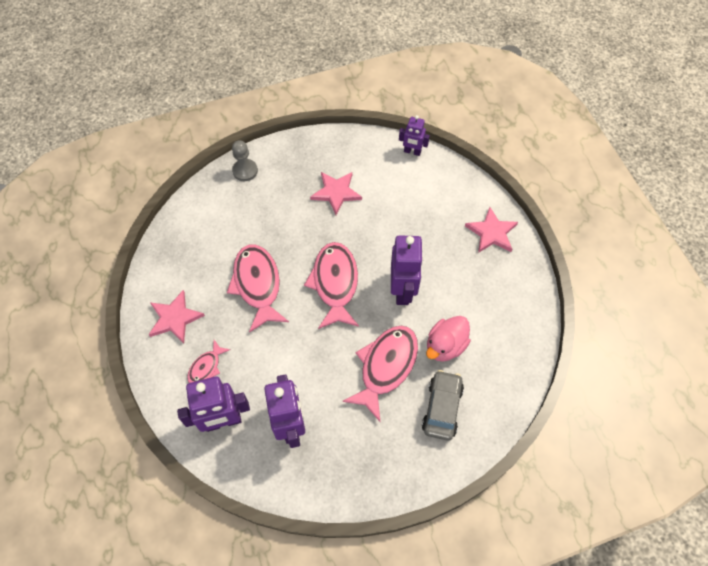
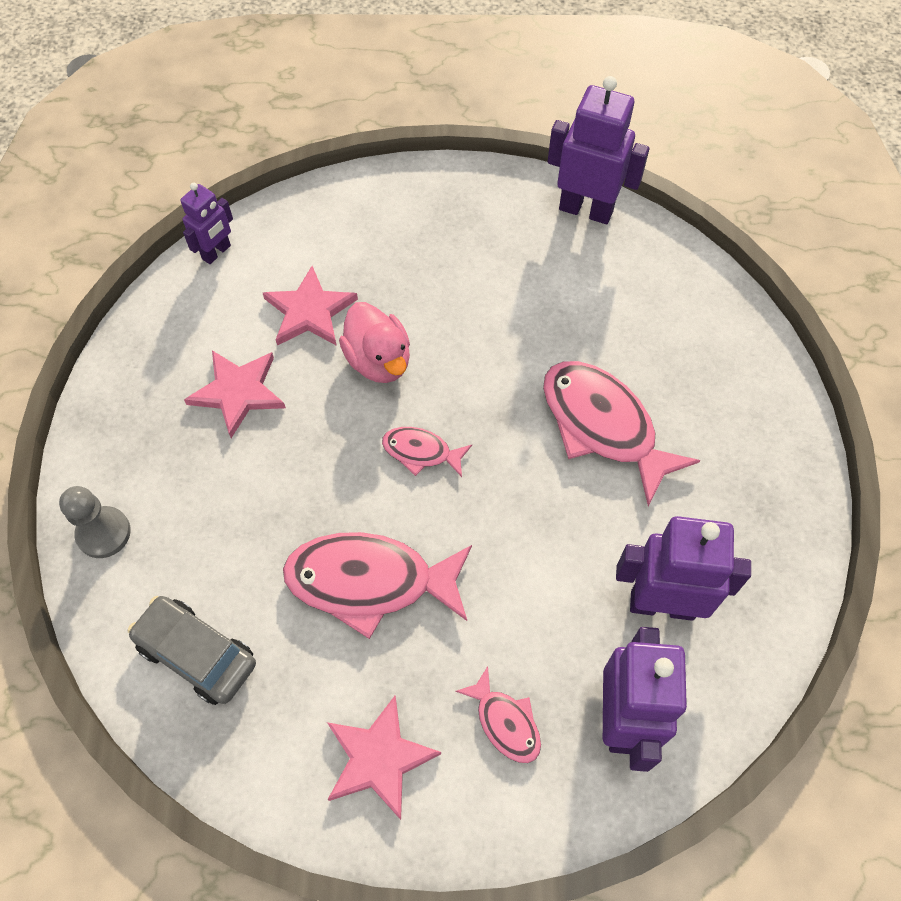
camera: 70 degrees left, 0 degrees up
(335, 283) = (421, 452): pink fish -> pink fish, size x0.51
(403, 290) = (476, 356): purple robot -> purple robot (586, 210)
(442, 408) = (695, 373): grey car -> grey car (197, 654)
(445, 346) = (595, 332): pink duck -> pink duck (378, 360)
(491, 233) = (425, 203): pink star -> pink star (310, 311)

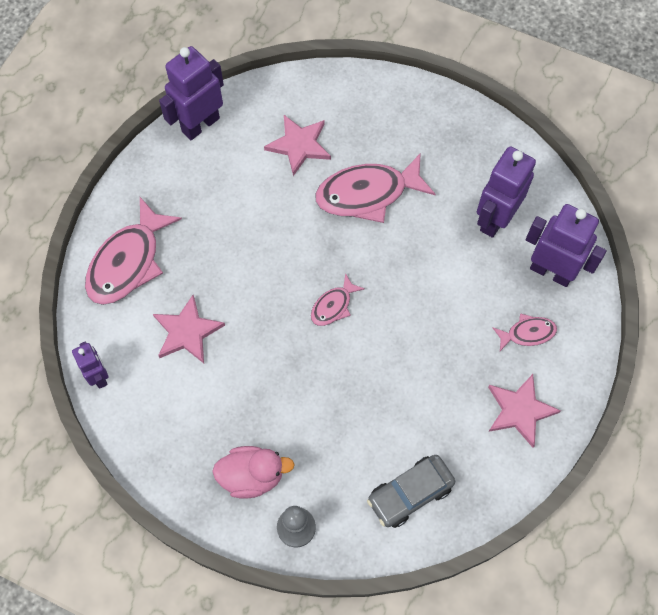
camera: 65 degrees left, 5 degrees up
(238, 392) = (229, 403): pink star -> pink star (299, 145)
(370, 581) = (408, 372): pink fish -> pink fish (128, 262)
(378, 360) = (251, 303): pink duck -> pink duck (252, 476)

